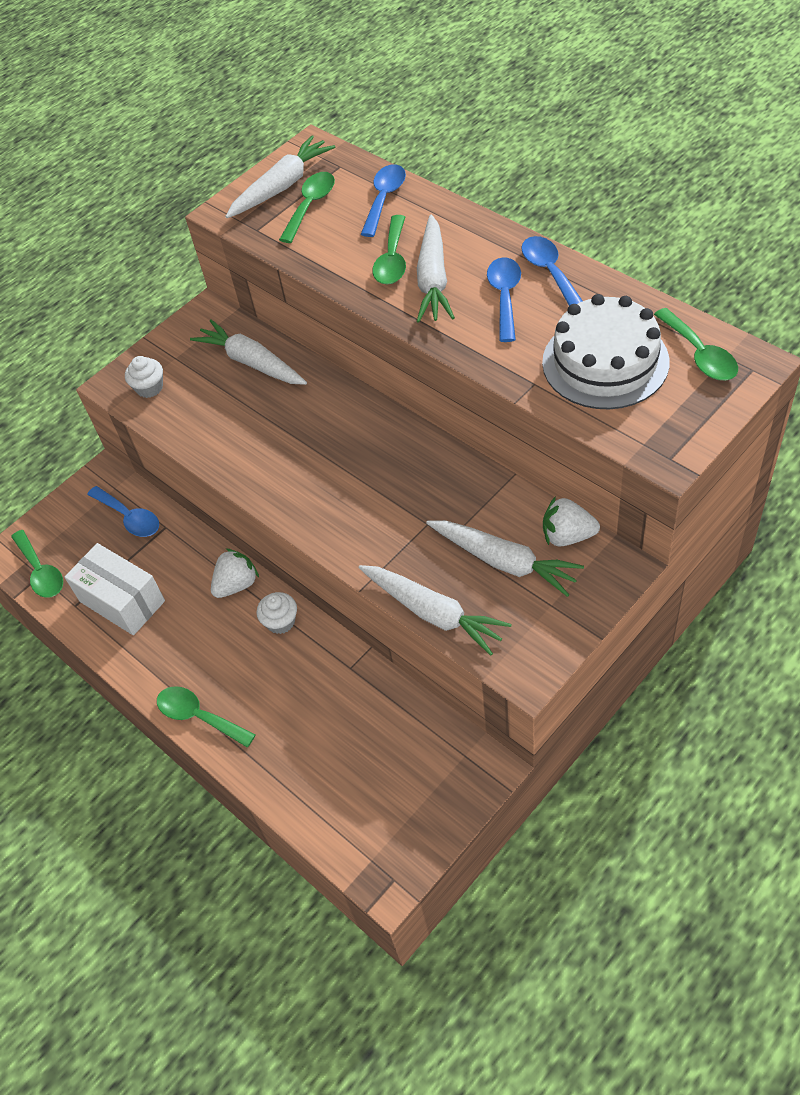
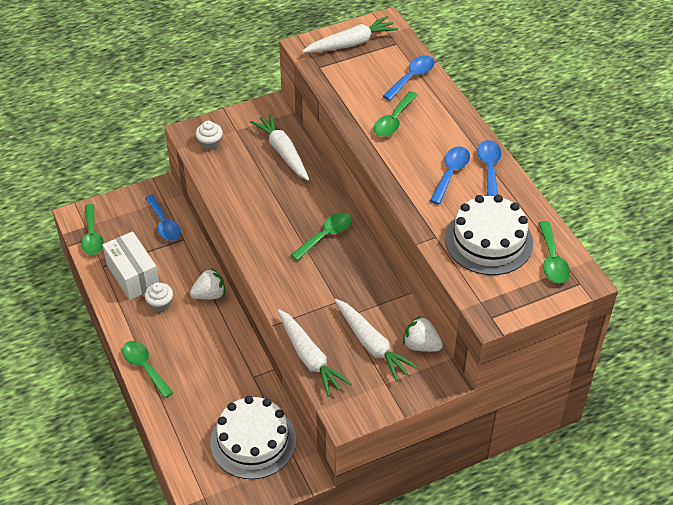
camera: 15 degrees right, 5 degrees down
(281, 622) = (225, 330): white cupcake -> white cupcake (160, 304)
(310, 205) = (362, 64): green spoon -> green spoon (326, 235)
(395, 753) = (253, 441): none -> white cake
(433, 280) = (412, 144): white carrot -> none

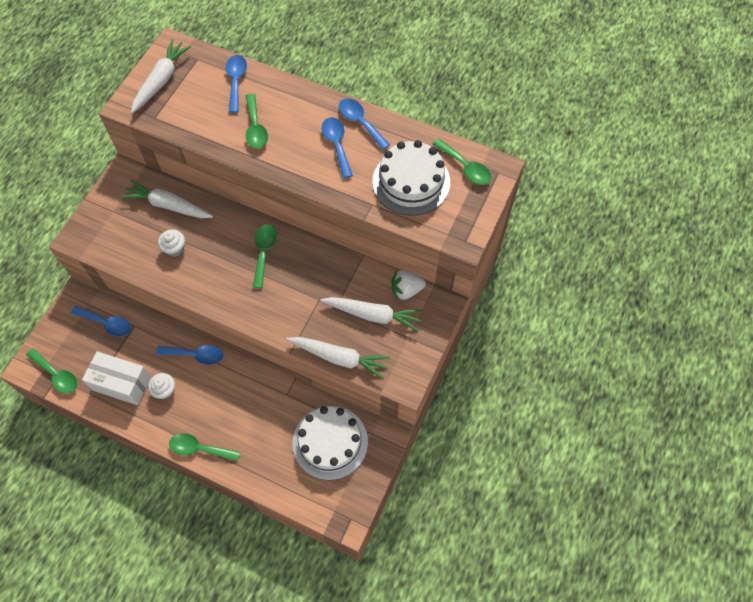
camera: 40 degrees left, 15 degrees up
(209, 294) = (196, 355): white strawberry -> blue spoon
(210, 143) = (102, 237): white cupcake -> white cupcake (174, 248)

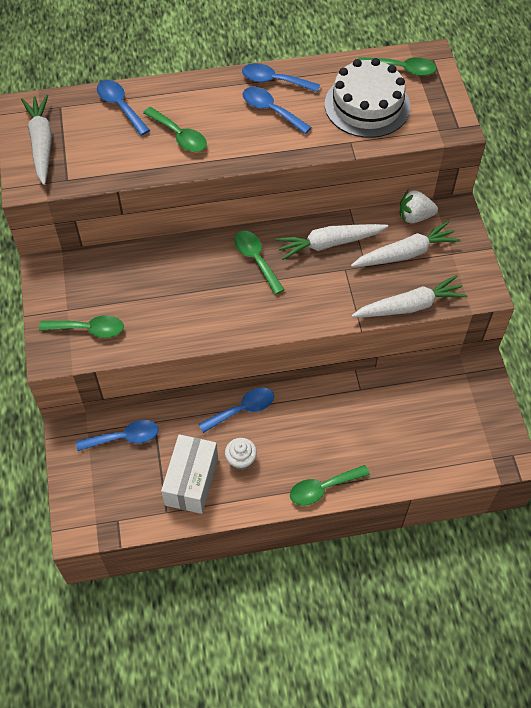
camera: 35 degrees left, 5 degrees down
(57, 375) = (115, 517): green spoon -> green spoon (89, 329)
(122, 383) = (191, 481): white box -> white box turned 60 degrees counterclockwise
(168, 205) = (121, 272): white carrot -> white carrot (329, 244)
(174, 248) = (164, 306): white cupcake -> none
(330, 442) = (437, 404): white cake -> none
(406, 290) = (415, 216): white strawberry -> white strawberry turned 45 degrees clockwise

